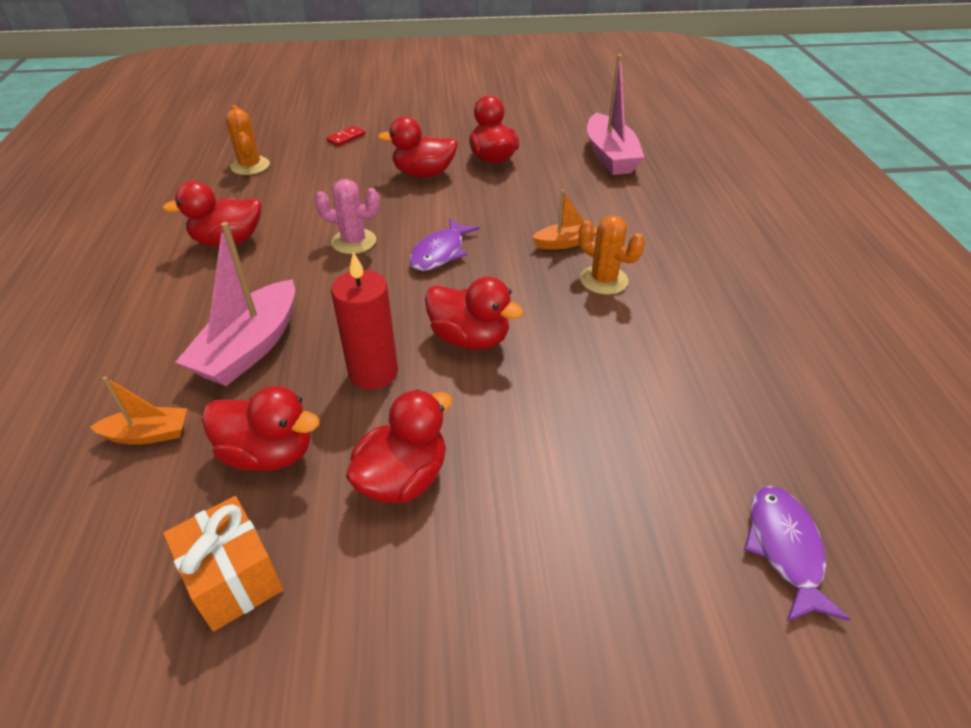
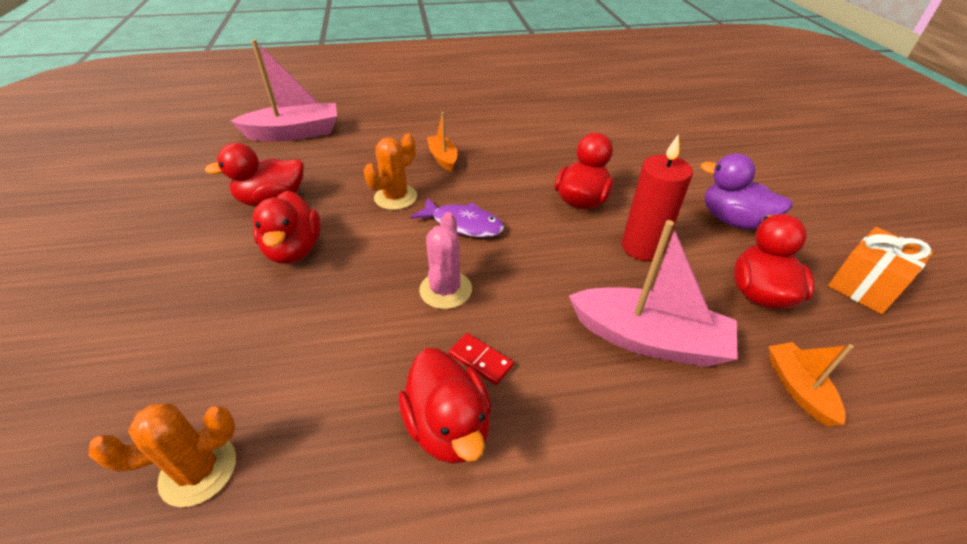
camera: 95 degrees left, 0 degrees up
(346, 138) = (144, 346): red domino -> red domino (480, 360)
(403, 478) = (733, 221): red duck -> purple duck
(603, 280) = (493, 143): orange cactus -> orange cactus (395, 197)
(784, 549) = (691, 107): purple fish -> none

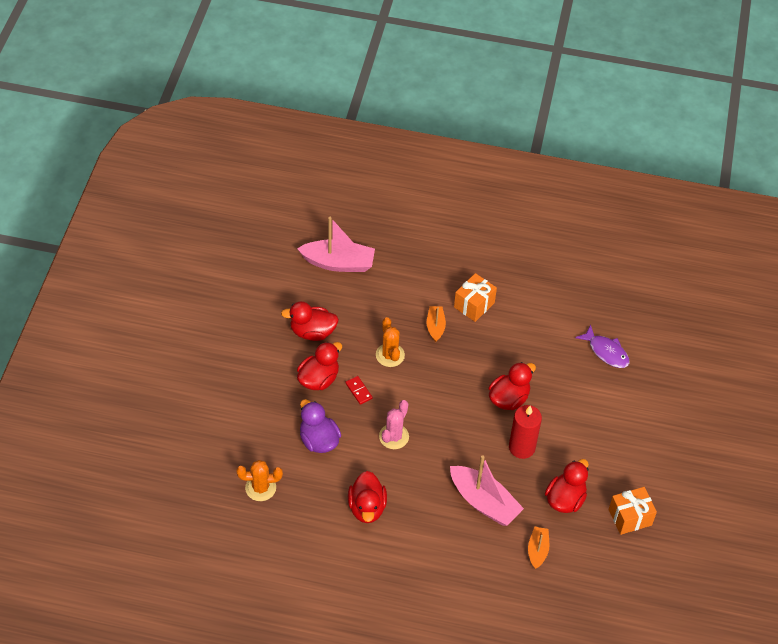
camera: 20 degrees right, 10 degrees up
(294, 250) = (318, 379): red duck -> red duck turned 150 degrees counterclockwise
(395, 197) = (390, 355): orange cactus -> orange cactus turned 75 degrees counterclockwise
(463, 224) = (423, 393): purple fish -> purple fish (606, 351)
(478, 131) = (474, 305): none -> orange gift
(480, 360) = (394, 482): red domino -> red domino (358, 391)
(733, 221) = (595, 448): purple duck -> purple duck (319, 440)

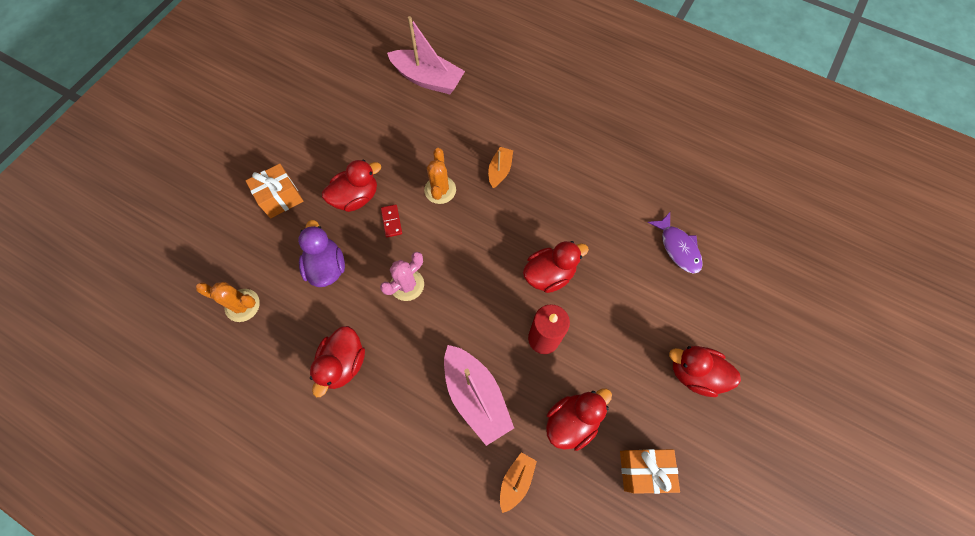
camera: 20 degrees right, 15 degrees up
(312, 332) = (371, 144): red duck -> red duck (694, 373)
(474, 305) = (549, 157): orange gift -> orange gift (280, 198)

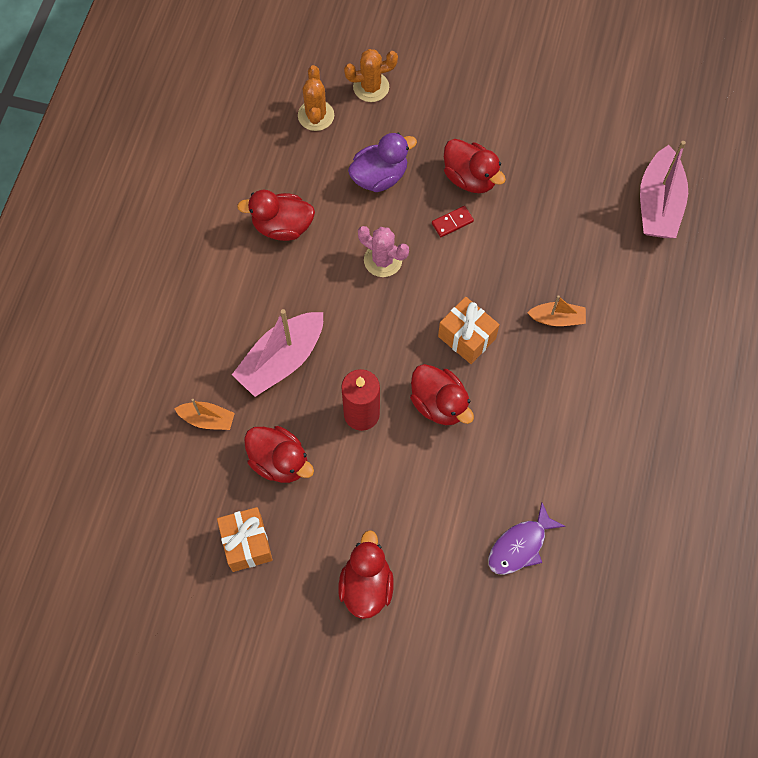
camera: 75 degrees right, 0 degrees up
(280, 198) = (444, 105): orange gift -> orange gift (467, 337)
(440, 190) = (508, 261): orange cactus -> orange cactus (371, 87)

